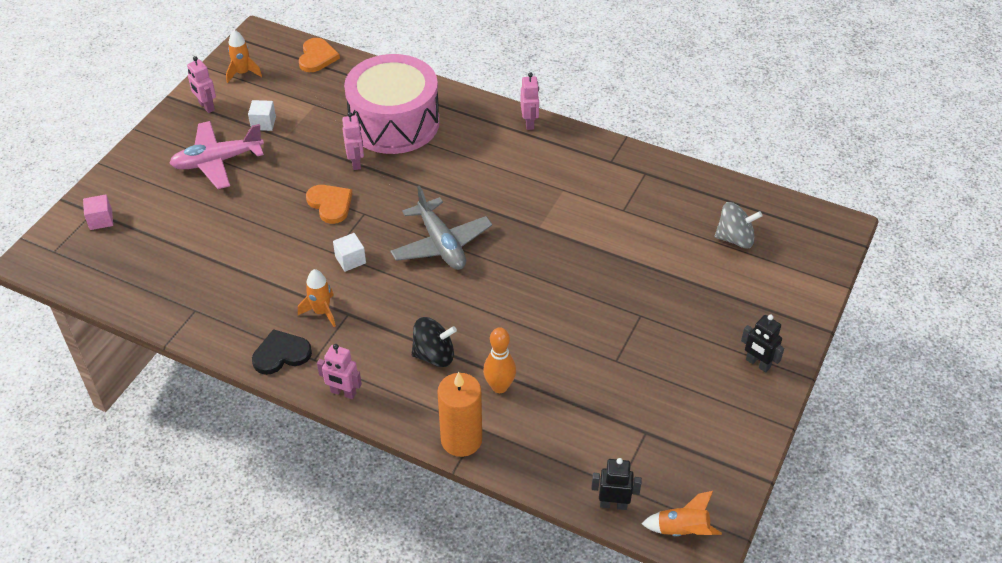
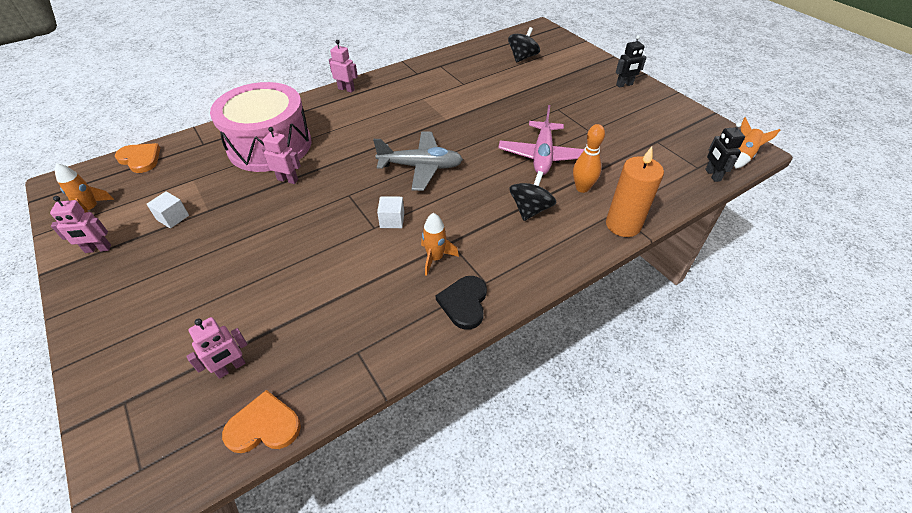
camera: 60 degrees left, 0 degrees up
(101, 220) = (145, 398): pink cube -> none
(217, 161) = (180, 266): pink plane -> pink plane (542, 156)
(330, 204) = (318, 210): orange heart -> orange heart (264, 426)
(343, 392) = (536, 276): pink robot -> pink robot (231, 368)
(613, 504) = (712, 175): black robot -> black robot turned 45 degrees counterclockwise
(735, 238) = (522, 57): grey spinning top -> black spinning top

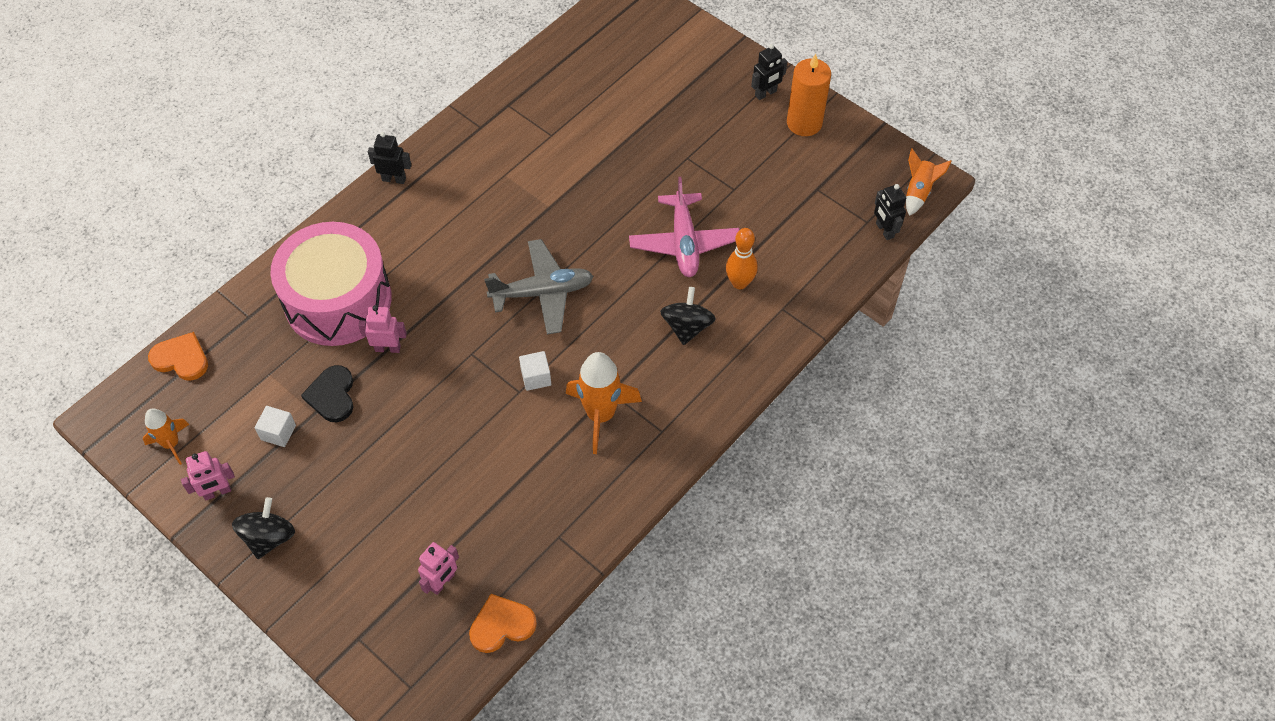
camera: 15 degrees left, 10 degrees up
(346, 89) = (394, 179): pink robot -> black robot
(435, 258) = (600, 415): orange rocket -> orange rocket, size x1.69
(464, 303) = (646, 460): black heart -> black heart (332, 395)
(522, 57) = (618, 65): black spinning top -> black spinning top (269, 537)
(623, 225) = (792, 325): orange candle -> orange candle (804, 123)

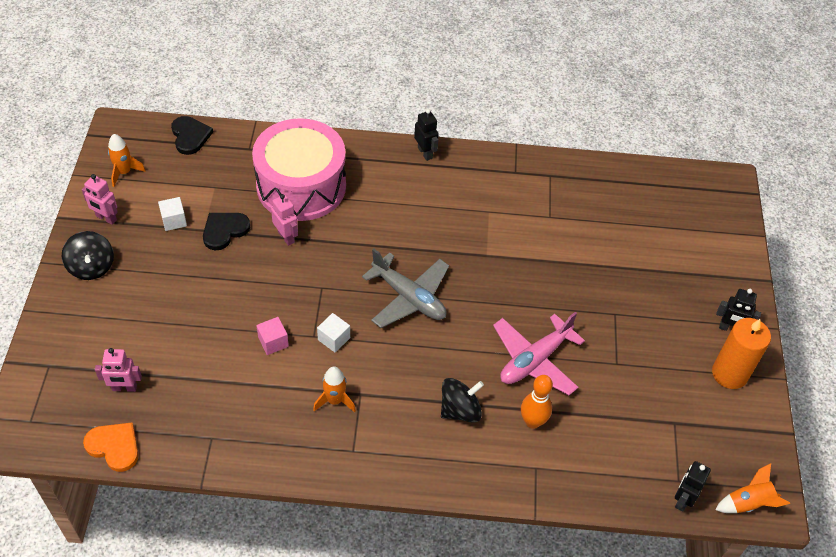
camera: 50 degrees right, 5 degrees down
(181, 358) = (190, 136): orange heart -> black heart
(269, 537) = (91, 267): black spinning top -> black spinning top turned 90 degrees clockwise
(497, 428) = (273, 342): none -> pink cube
(600, 415) = (335, 400): orange rocket -> orange rocket, size x0.59

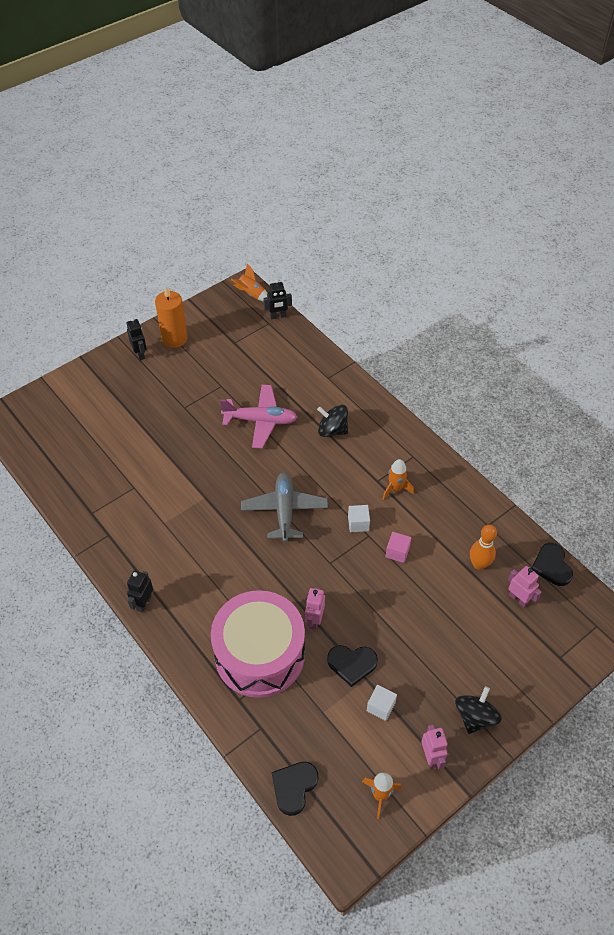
camera: 130 degrees left, 0 degrees up
(114, 447) = (551, 566): orange heart -> black heart
(532, 422) = (302, 396): orange bowling pin -> orange bowling pin (479, 564)

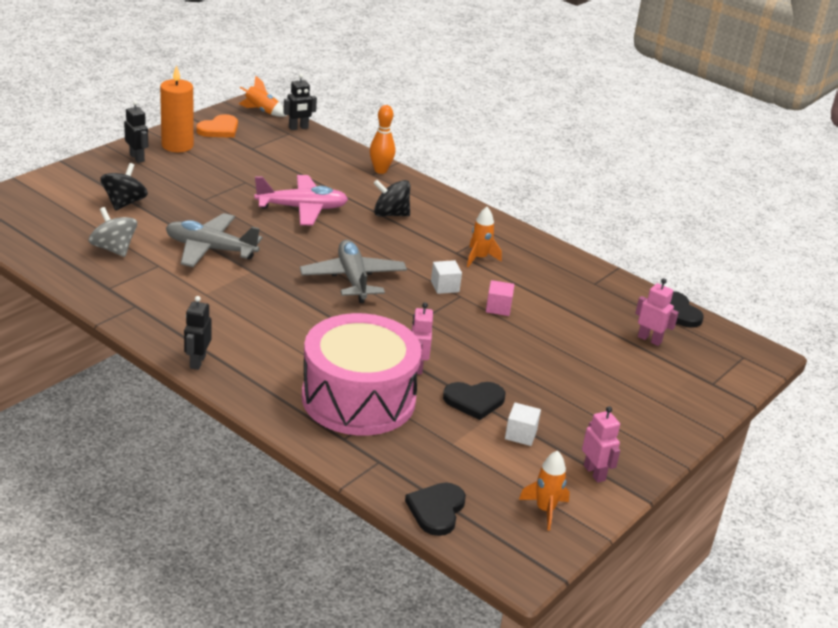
camera: 15 degrees left, 20 degrees down
(103, 466) = (114, 249): none -> grey spinning top
(177, 469) = (210, 249): none -> grey plane
(212, 318) = (219, 129): none -> orange heart
(475, 717) = (634, 437): black spinning top -> black spinning top (124, 203)
(479, 564) = (595, 314): orange bowling pin -> orange bowling pin (380, 170)

